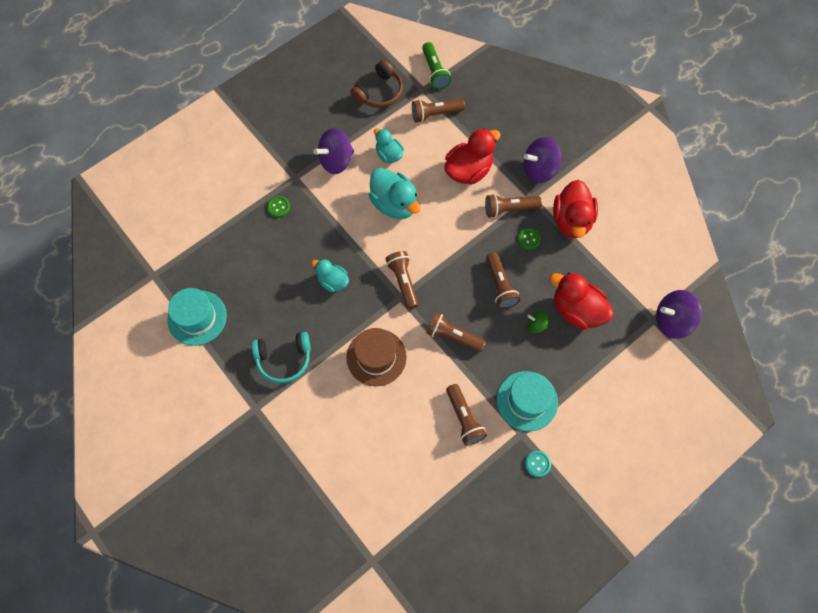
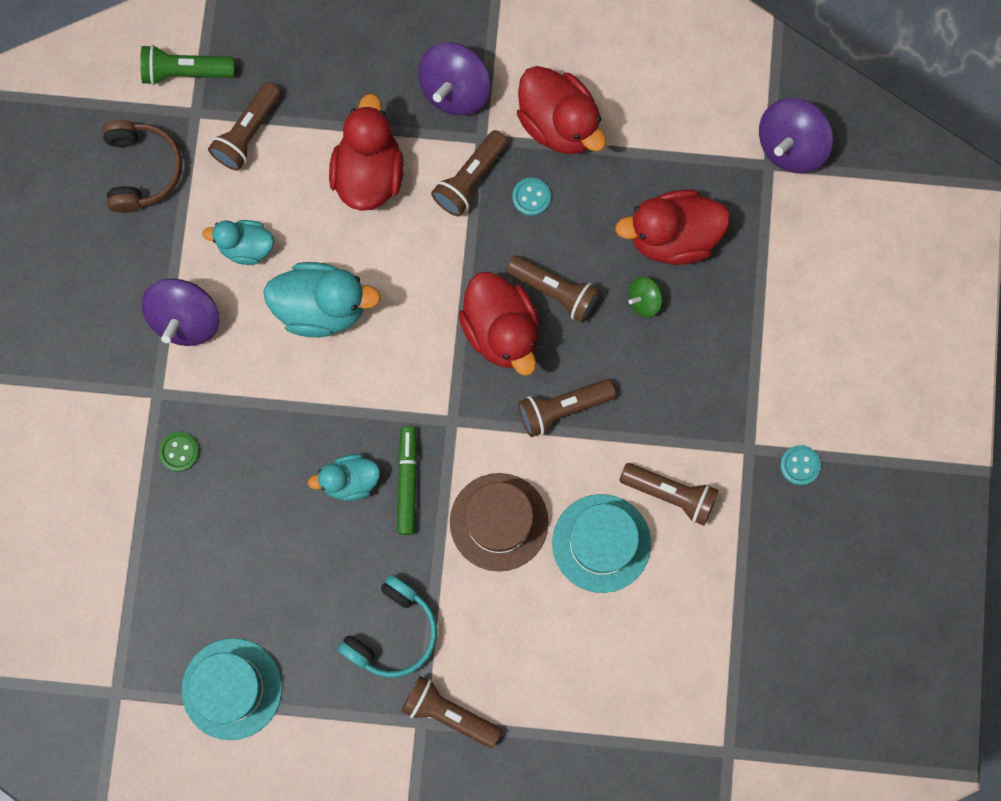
camera: 45 degrees left, 10 degrees up
(355, 304) = (407, 483): none -> green marker
(403, 281) = (435, 398): brown flashlight -> brown flashlight (448, 713)
(434, 72) = (185, 72): green flashlight -> green flashlight turned 150 degrees clockwise
(459, 280) = (501, 331): none -> red duck
(527, 401) = (720, 403): turquoise hat -> turquoise hat (601, 543)
(529, 239) = (531, 197): green button -> turquoise button

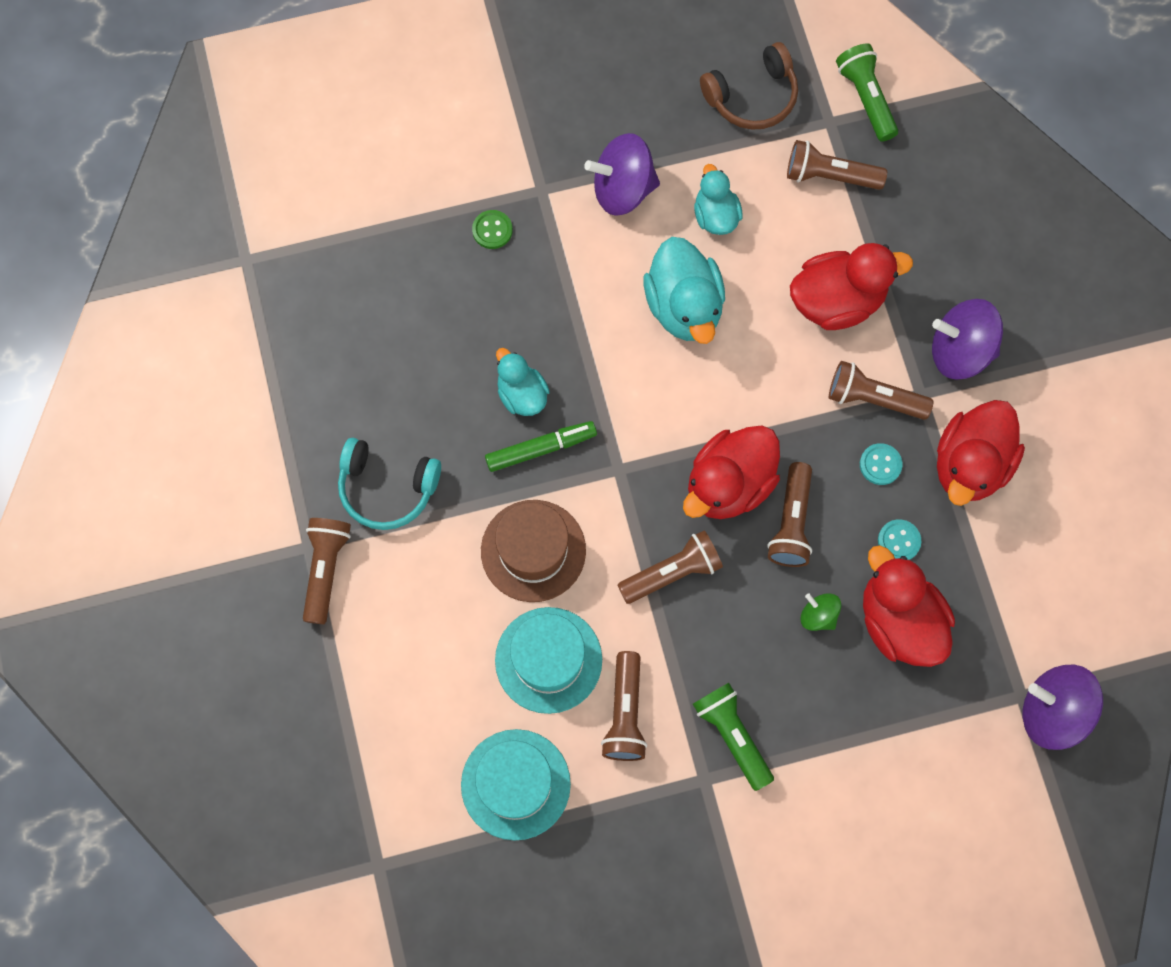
camera: 70 degrees right, 5 degrees down
(232, 689) = (283, 360): turquoise hat -> turquoise hat (515, 784)
(562, 409) = (672, 572): brown flashlight -> brown flashlight turned 105 degrees clockwise
(720, 411) = (732, 735): none -> green flashlight
(800, 465) = (707, 840): turquoise button -> turquoise button (899, 541)

